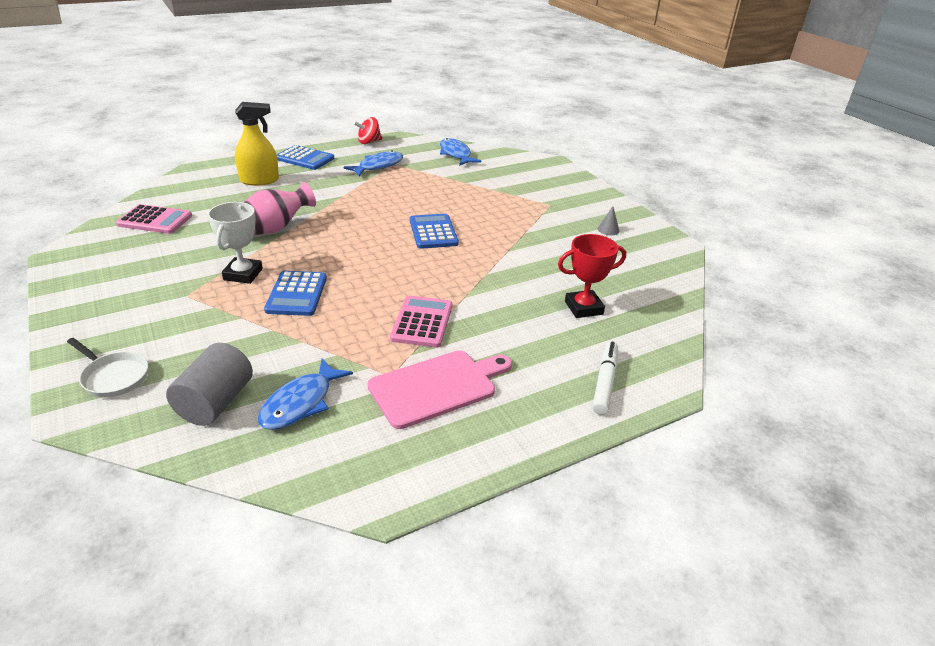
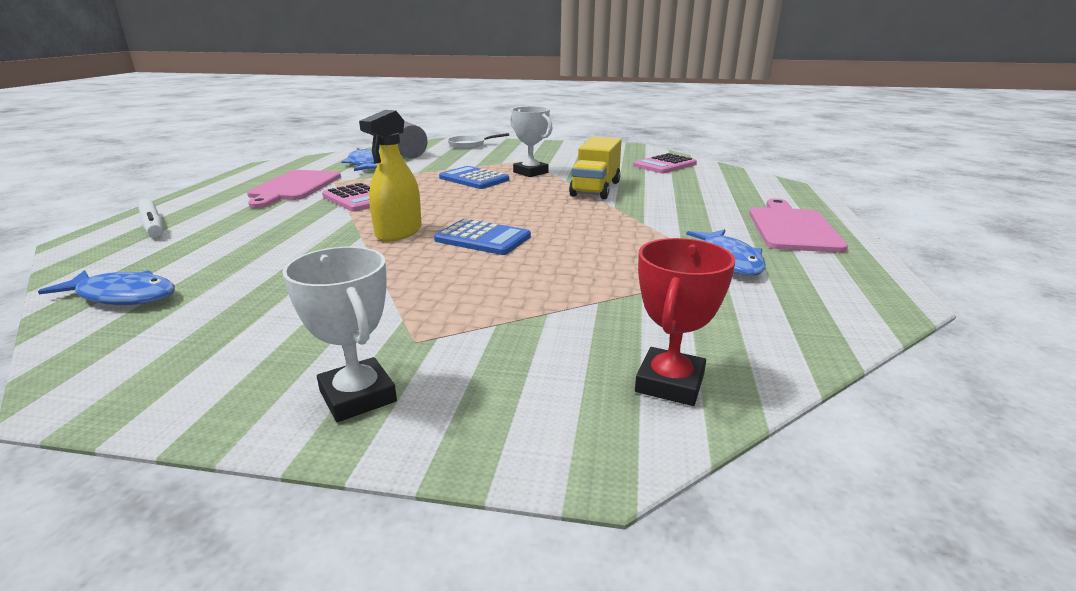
camera: 130 degrees right, 10 degrees down
(259, 180) = (728, 200): yellow spray bottle -> yellow spray bottle (399, 232)
(274, 229) = (595, 189): pink vase -> yellow truck
(305, 158) = (792, 228): blue calculator -> pink cutting board
(369, 142) = (858, 279): red spinning top -> none
(456, 154) = (745, 338): blue fish -> blue fish (123, 296)
(583, 308) = (214, 254): red trophy -> red trophy (670, 383)
(589, 199) = (358, 396): none -> white trophy
(608, 230) = (255, 352): grey cone -> none

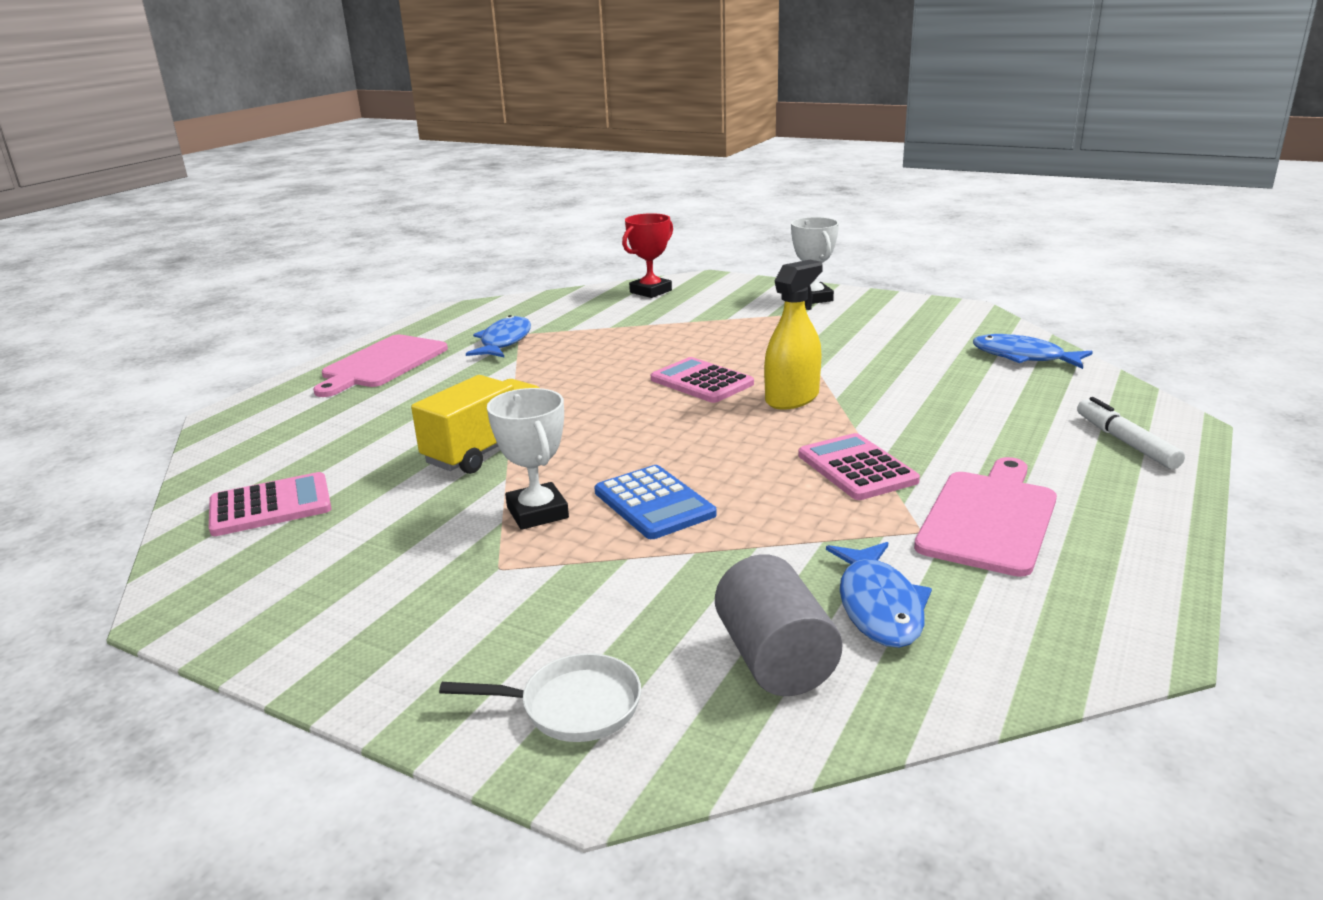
camera: 160 degrees left, 0 degrees up
(483, 238) = (701, 382): blue calculator -> pink calculator

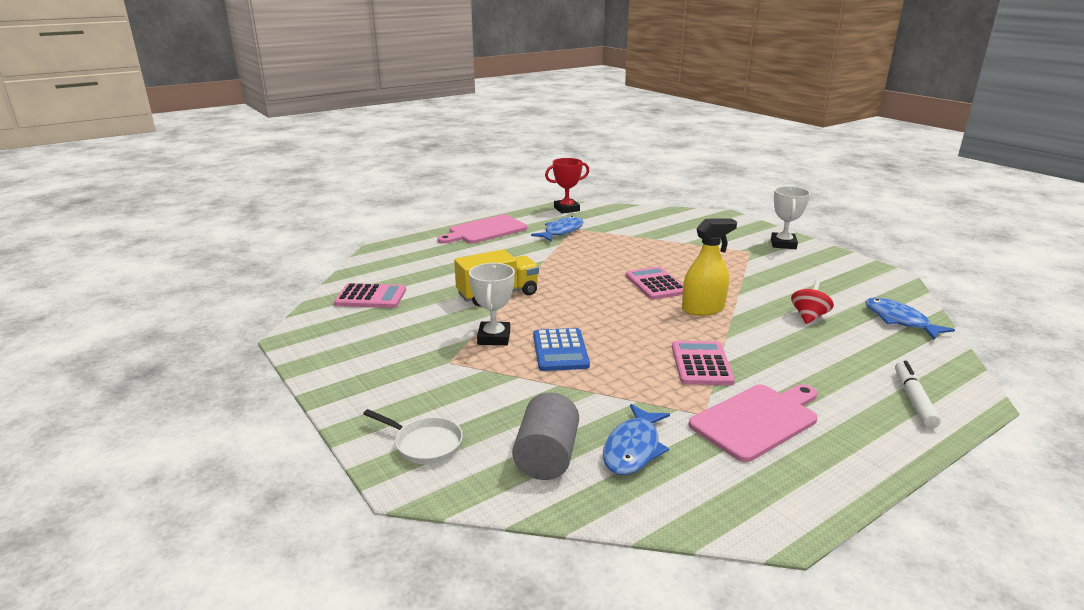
camera: 25 degrees right, 0 degrees up
(650, 291) = (678, 217): red trophy -> red trophy (566, 209)
(924, 377) = (809, 317): none -> red spinning top

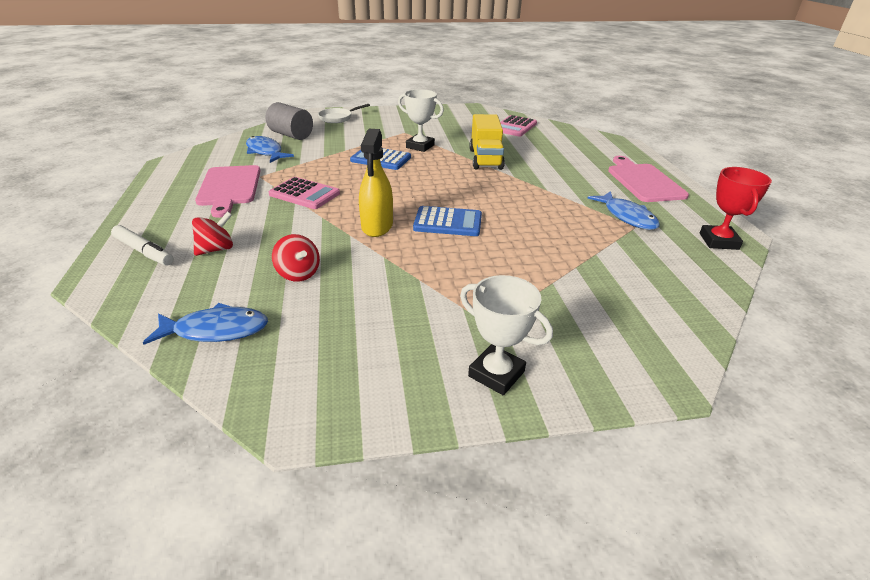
camera: 115 degrees right, 10 degrees up
(655, 284) = (448, 222): pink calculator -> blue calculator
(847, 364) = (216, 249): none -> red spinning top

